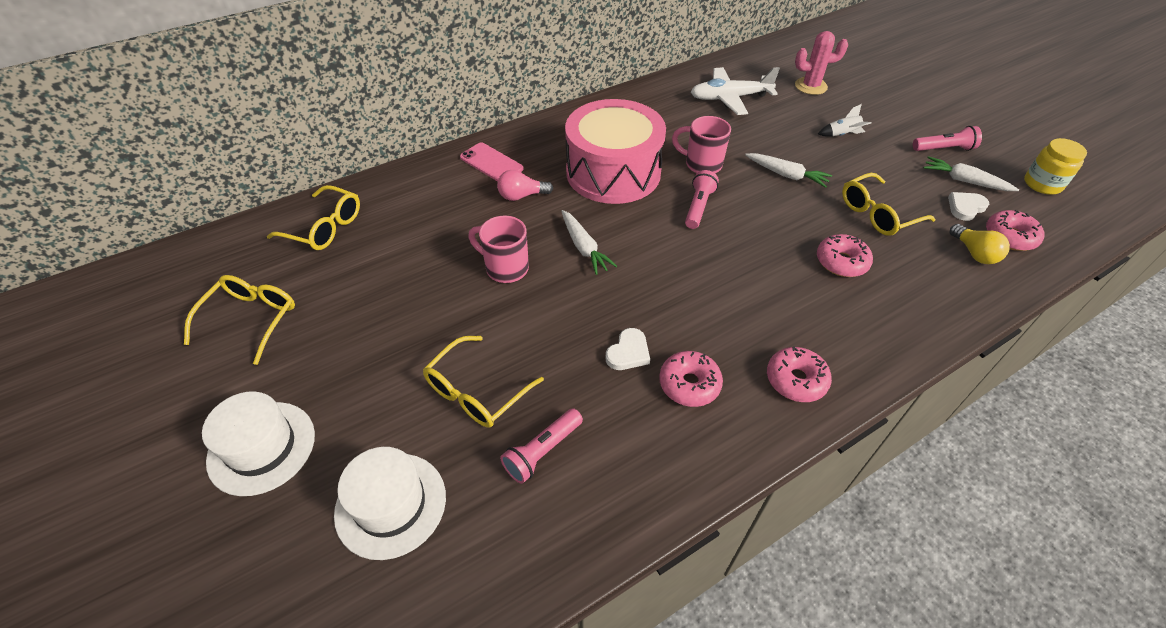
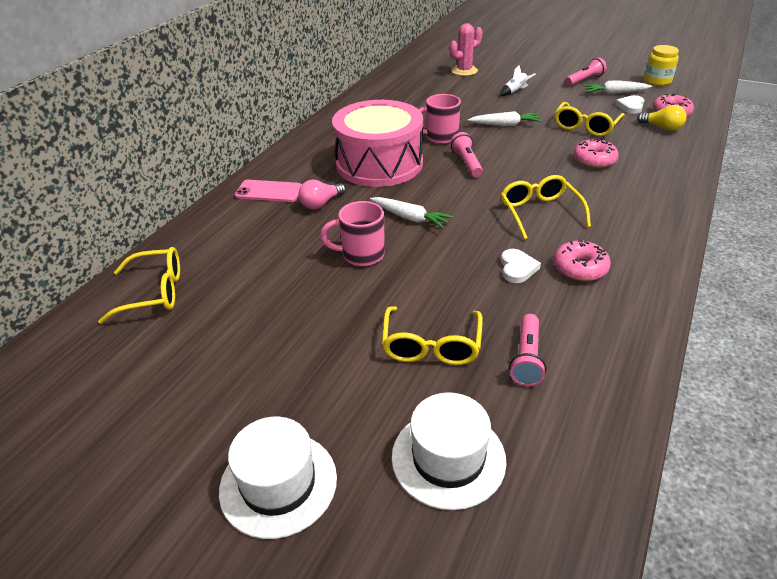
camera: 30 degrees left, 10 degrees down
(251, 319) = (152, 392): yellow glasses -> yellow glasses (539, 212)
(730, 98) = (416, 93): white plane -> none
(796, 380) = (642, 235): pink donut -> none

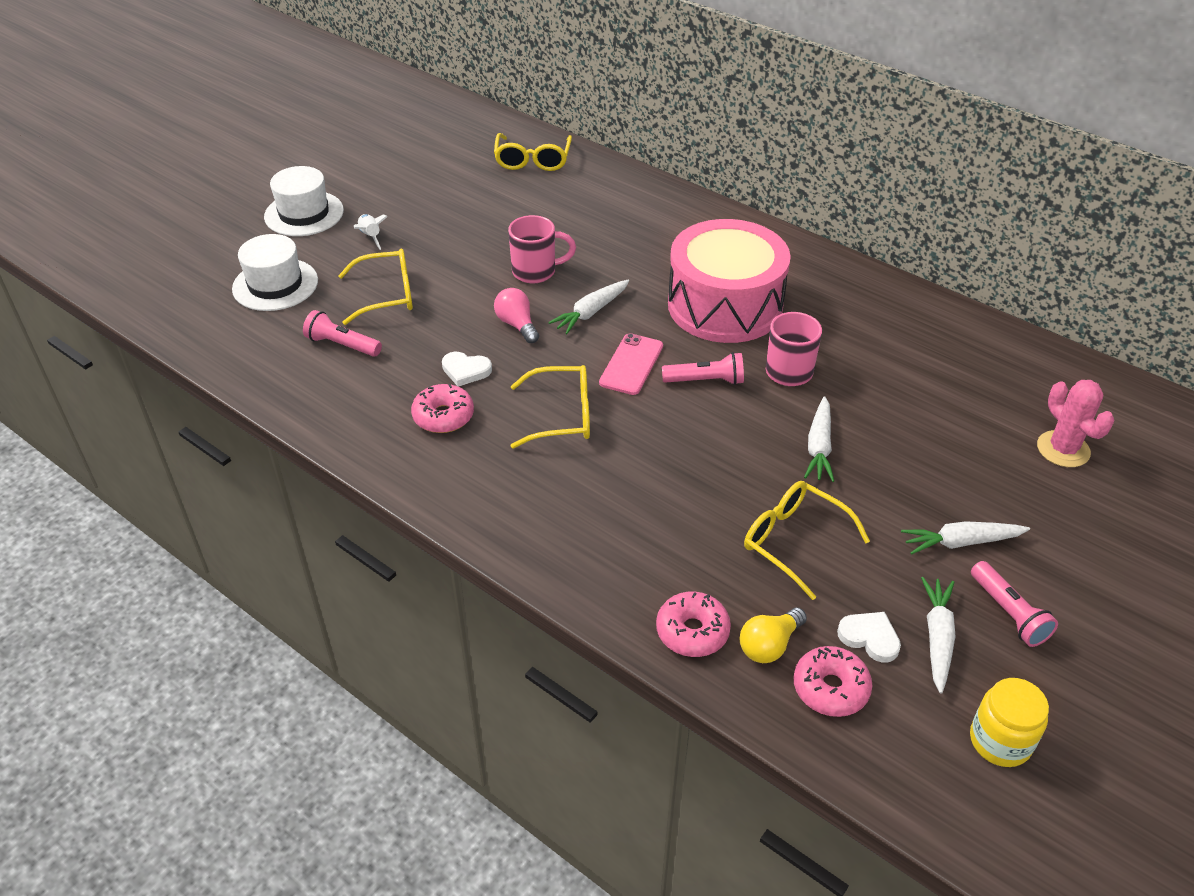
camera: 100 degrees right, 5 degrees up
(269, 191) = (683, 221): pink phone -> pink phone (631, 364)
(321, 204) = (644, 254): pink light bulb -> pink light bulb (517, 325)
(361, 255) = (536, 272): pink mug -> pink mug turned 75 degrees clockwise
(431, 346) = (387, 295): yellow glasses -> yellow glasses turned 150 degrees clockwise
(515, 91) = (957, 494): white rocket -> white rocket (370, 236)
(549, 90) = (961, 542): none -> white carrot
(594, 160) = (677, 512): pink donut -> pink donut (692, 631)

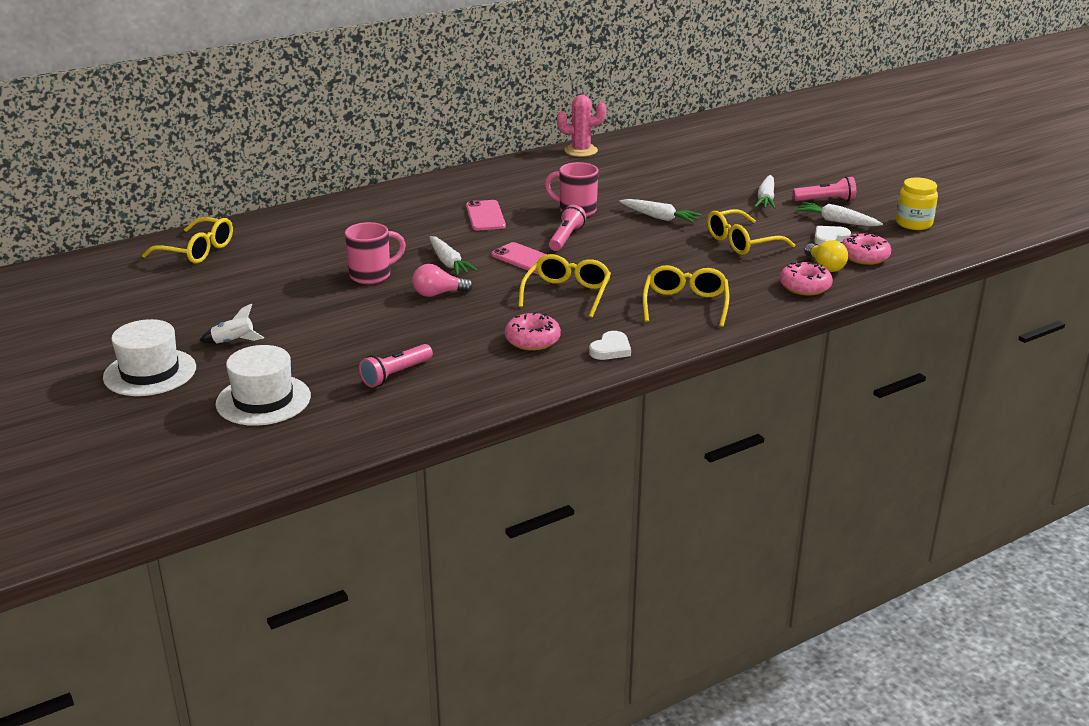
camera: 70 degrees left, 15 degrees down
(387, 295) = (340, 344): yellow glasses -> yellow glasses (685, 304)
(466, 370) = (480, 323): white heart -> white heart (611, 349)
(536, 272) = (372, 275): pink mug -> pink mug turned 45 degrees clockwise
(725, 305) = (485, 216): pink drum -> pink phone
(1063, 449) = (704, 157): pink cactus -> pink cactus (581, 151)

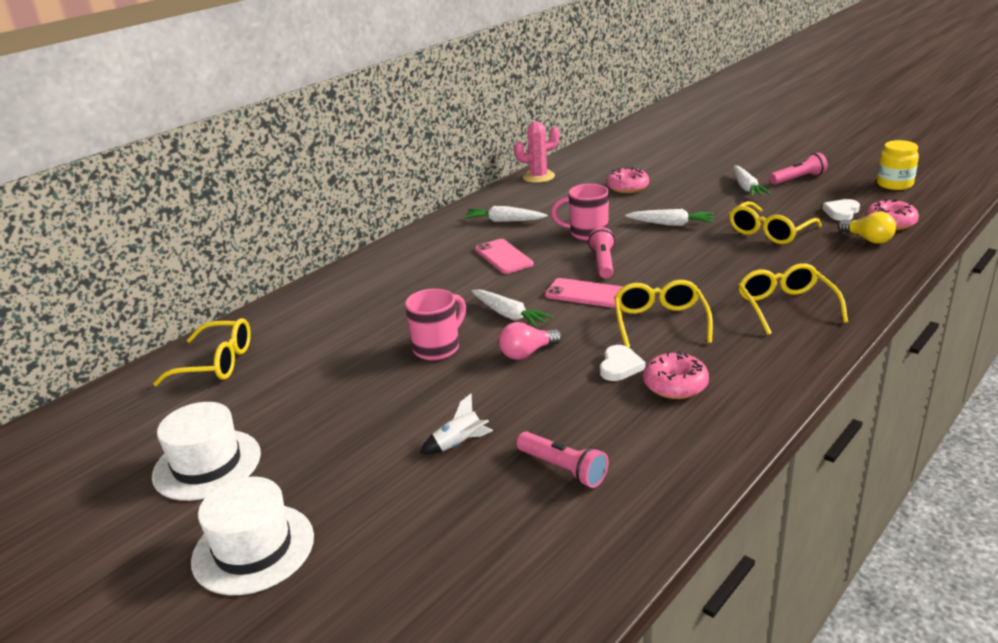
camera: 15 degrees left, 0 degrees up
(233, 342) = (335, 473): white rocket -> white rocket (459, 444)
(263, 400) = (429, 551): white hat -> white hat (207, 464)
(396, 374) = (563, 469): pink flashlight -> pink flashlight turned 75 degrees counterclockwise
(611, 349) = (765, 375): white heart -> white heart (620, 366)
(805, 287) = (873, 263): pink donut -> pink donut (627, 187)
(837, 221) = (829, 196): white carrot -> white carrot (504, 221)

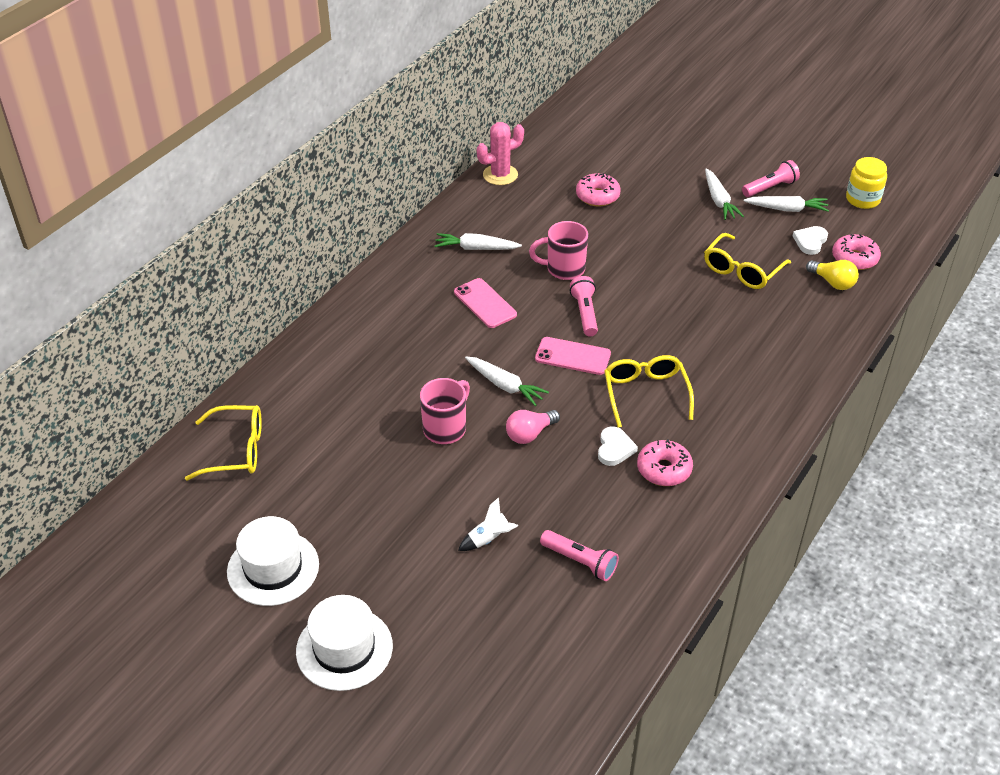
camera: 10 degrees left, 15 degrees up
(671, 224) = (646, 256): white carrot -> white carrot (786, 209)
(785, 306) = (756, 373): yellow glasses -> none

